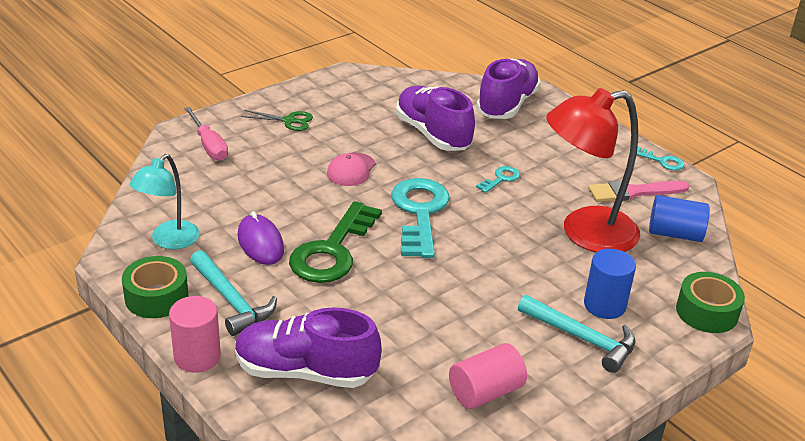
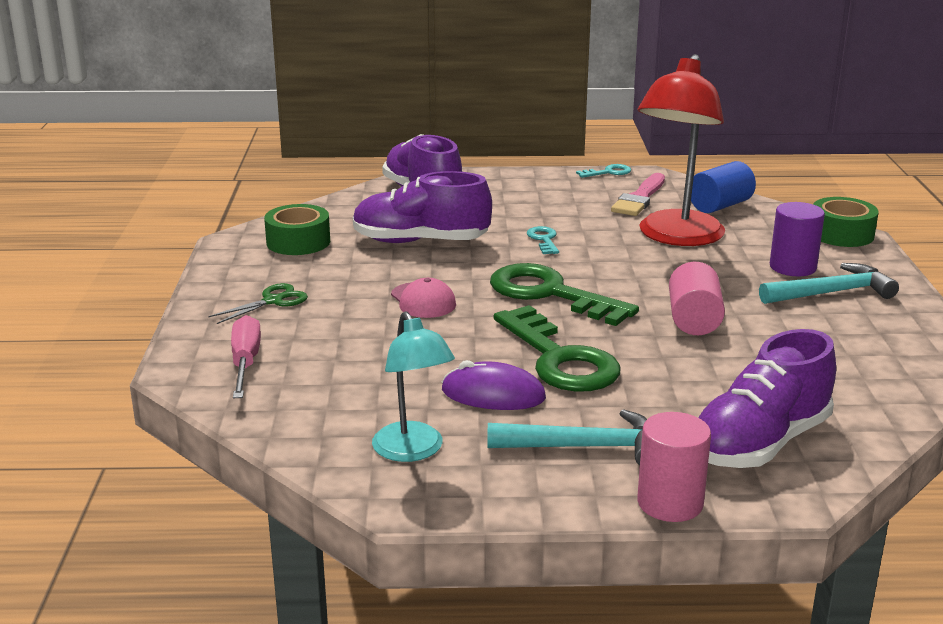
camera: 50 degrees left, 10 degrees down
(156, 297) = (521, 495): green tape -> green tape (298, 242)
(209, 145) = (245, 362): pink screwdriver -> pink screwdriver turned 105 degrees counterclockwise
(420, 213) = (551, 294): turquoise key -> green key
(485, 392) = (873, 361): pink cylinder -> pink cylinder (693, 320)
(604, 305) = (792, 267): blue cylinder -> purple cylinder

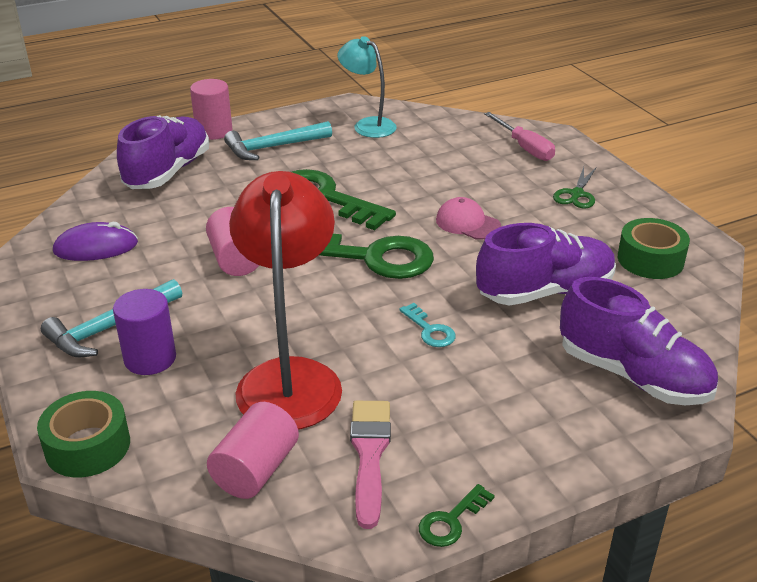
camera: 155 degrees right, 10 degrees up
(493, 394) = (350, 164): purple mouse -> purple mouse (96, 247)
(608, 172) = (451, 520): turquoise key -> green key
(720, 206) = (256, 469): blue cylinder -> pink cylinder

